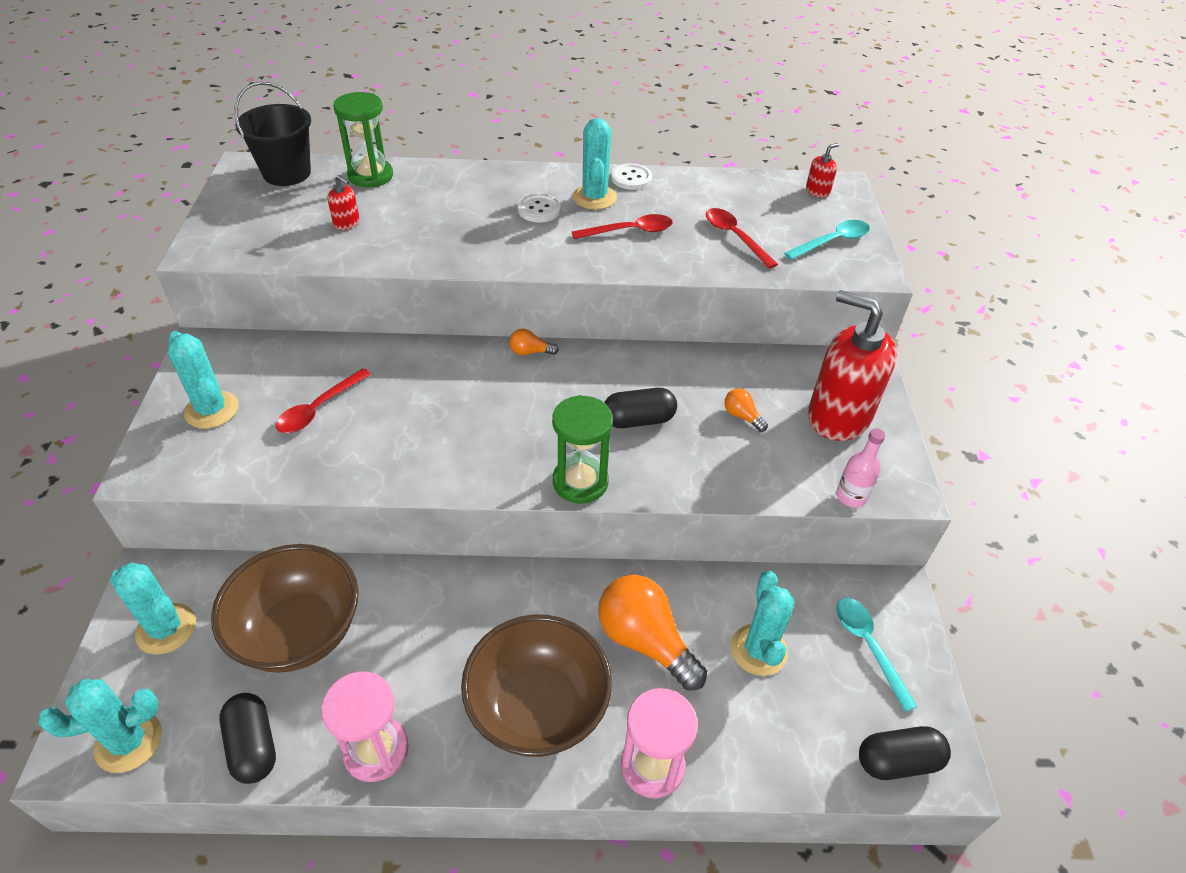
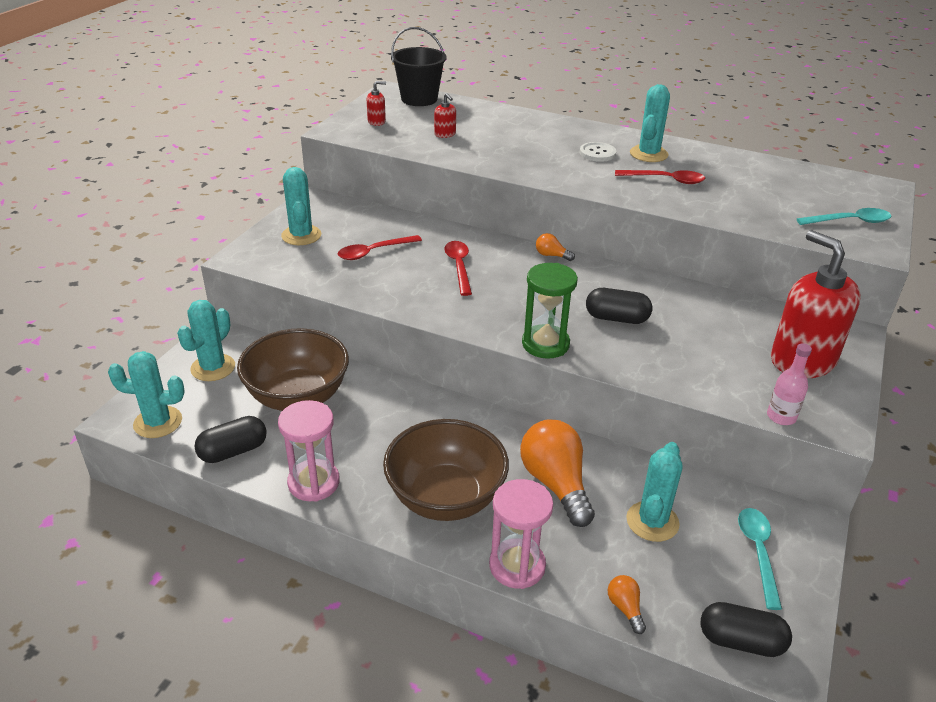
camera: 25 degrees right, 10 degrees down
(166, 629) = (213, 368): turquoise cactus -> turquoise cactus turned 60 degrees clockwise
(253, 745) = (233, 451): black capsule -> black capsule turned 60 degrees clockwise
(370, 176) = (478, 111): green hourglass -> none
(631, 178) = (688, 148): white button -> none
(735, 237) = (757, 201): red spoon -> red spoon (459, 267)
(742, 416) = (710, 338): orange light bulb -> orange light bulb (625, 608)
(817, 191) = (857, 186): red soap dispenser -> red soap dispenser (376, 122)

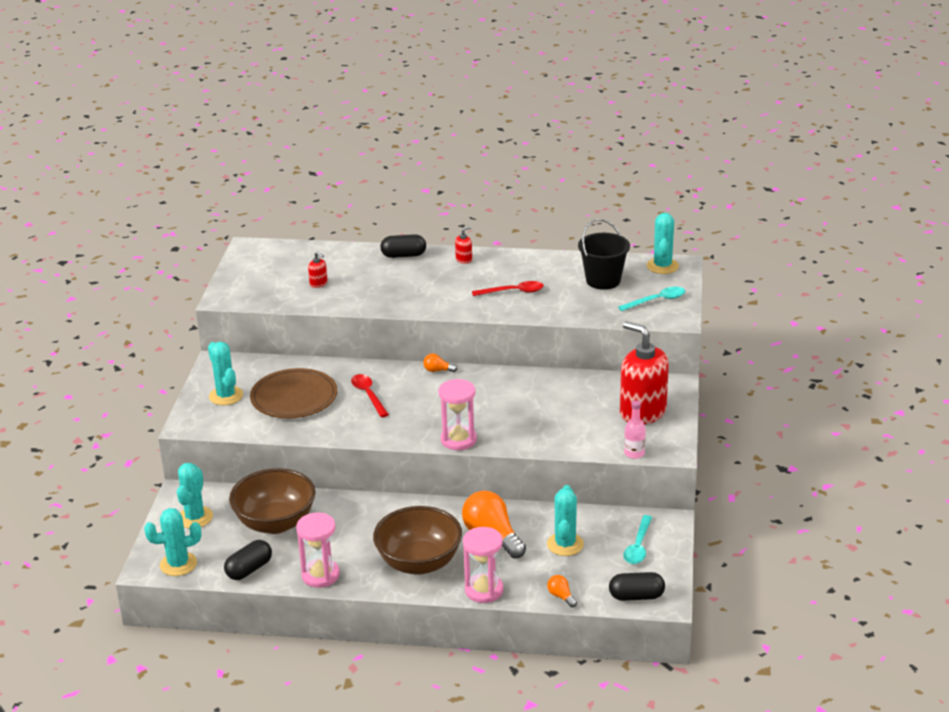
camera: 15 degrees left, 5 degrees down
(374, 252) = (294, 397): red spoon -> brown plate
(376, 122) = (253, 283): red soap dispenser -> red soap dispenser (464, 259)
(419, 99) = (277, 251): black bucket -> black bucket (603, 280)
(545, 344) = (458, 440): green hourglass -> pink hourglass
(597, 153) = (452, 277): white button -> none
(616, 318) = (504, 410): black capsule -> black capsule (403, 255)
(648, 154) = (493, 270): turquoise cactus -> turquoise cactus (662, 266)
(758, 552) = (638, 546): turquoise spoon -> turquoise spoon turned 150 degrees counterclockwise

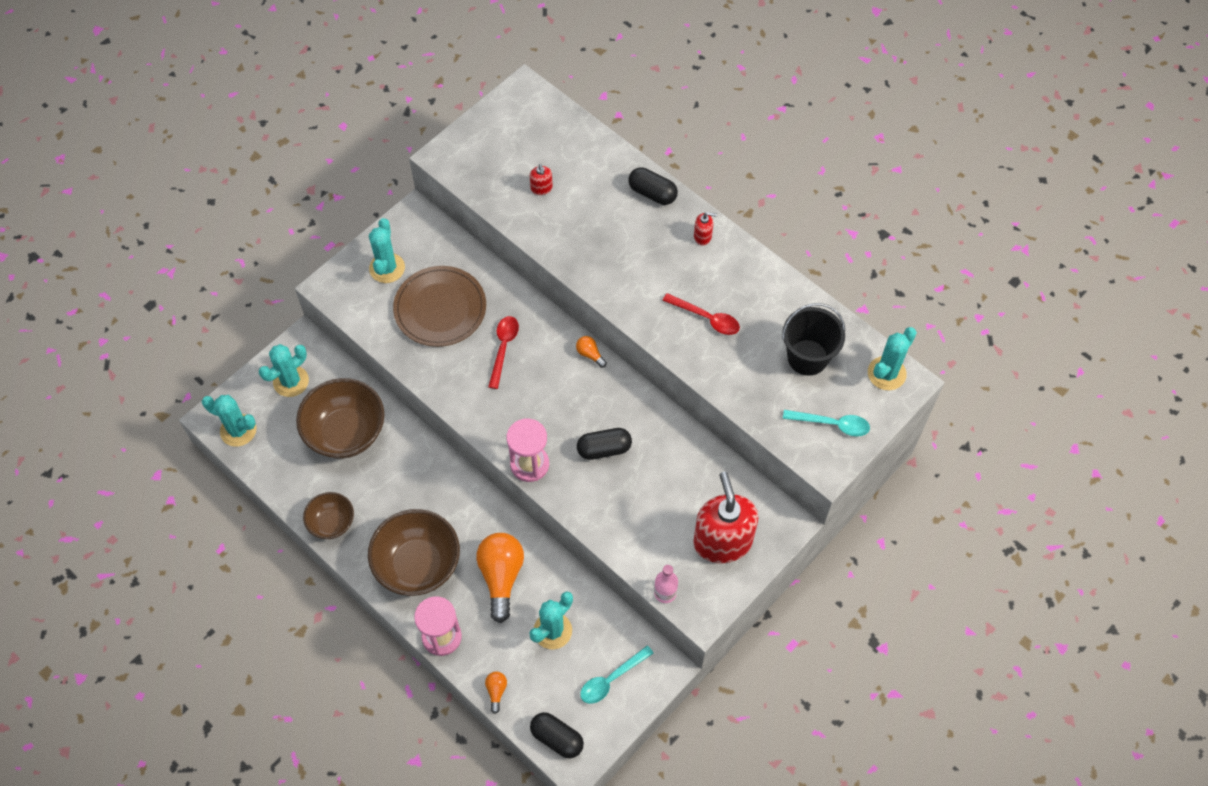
camera: 35 degrees right, 30 degrees up
(249, 569) = (284, 476): black capsule -> black capsule (604, 449)
(320, 575) = (332, 523): pink hourglass -> brown bowl

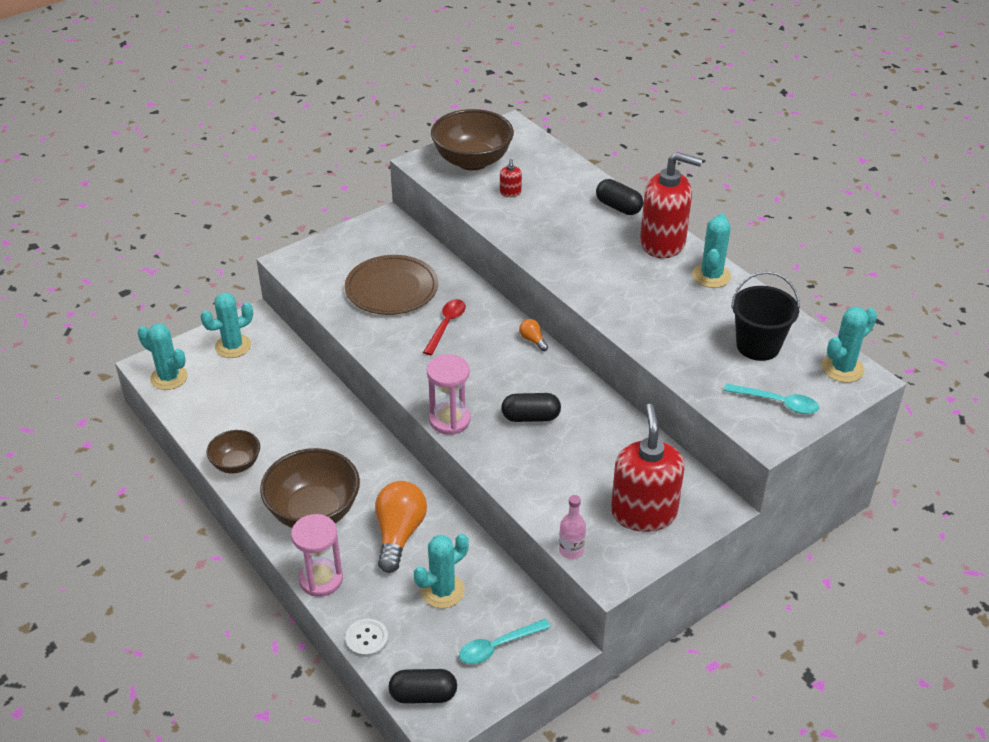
camera: 10 degrees right, 20 degrees down
(346, 432) = (274, 392): brown bowl -> brown bowl (472, 161)
(387, 268) = (349, 253): turquoise cactus -> turquoise cactus (711, 276)
(496, 691) = (366, 639): orange light bulb -> white button
(557, 738) = (423, 695): black capsule -> black capsule turned 45 degrees counterclockwise
(702, 236) = (663, 243): red soap dispenser -> red soap dispenser, size x2.48
(706, 318) = (655, 303): red spoon -> none

